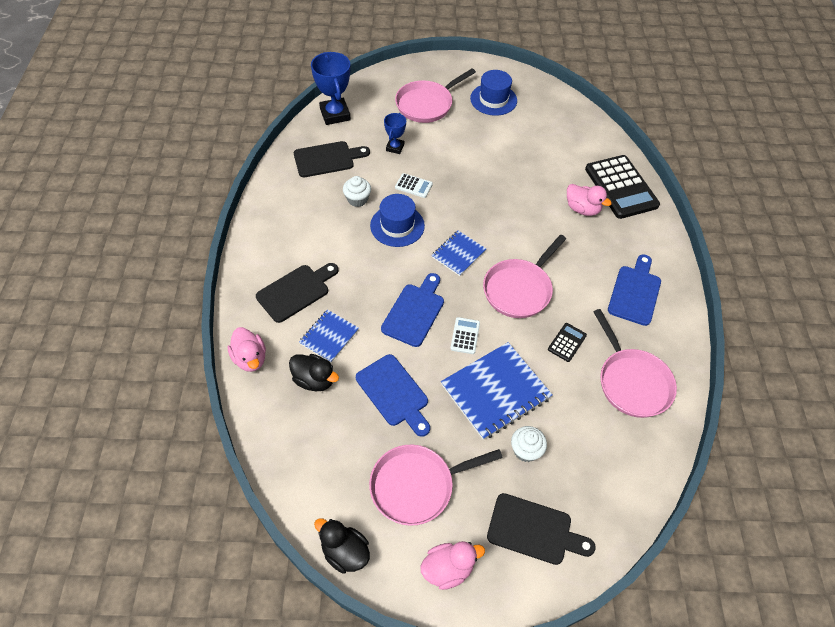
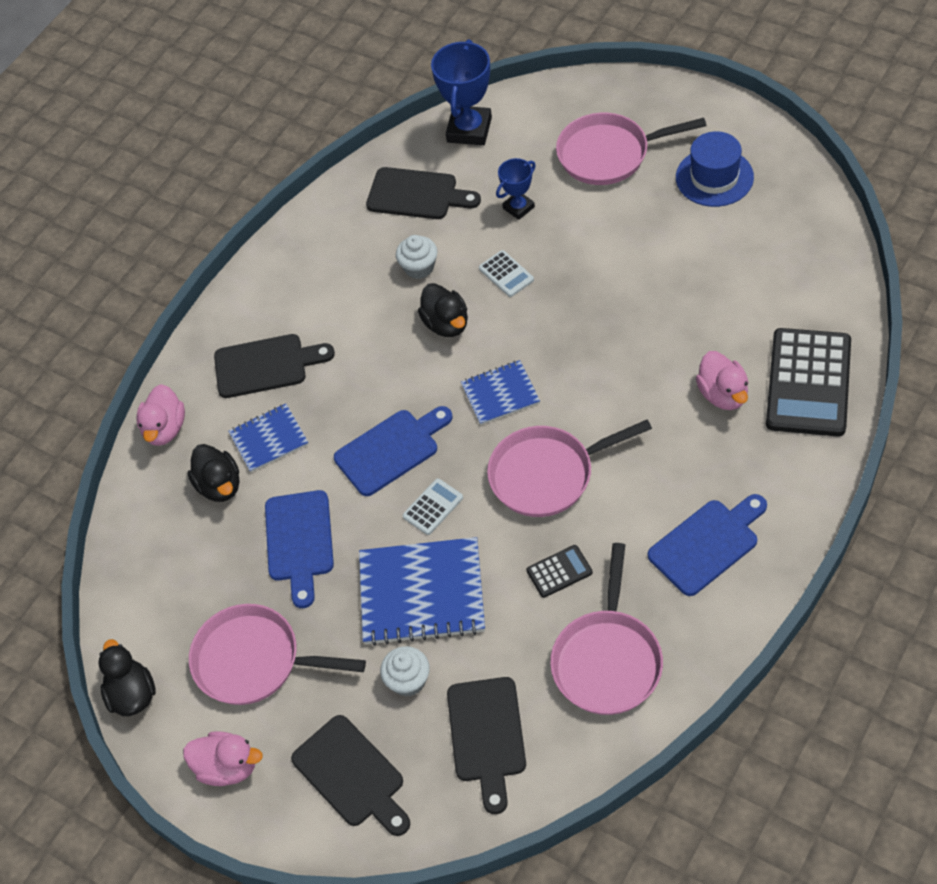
camera: 40 degrees right, 0 degrees up
(397, 226) = (446, 324): blue hat -> black duck
(597, 461) = (487, 736): none -> black cutting board

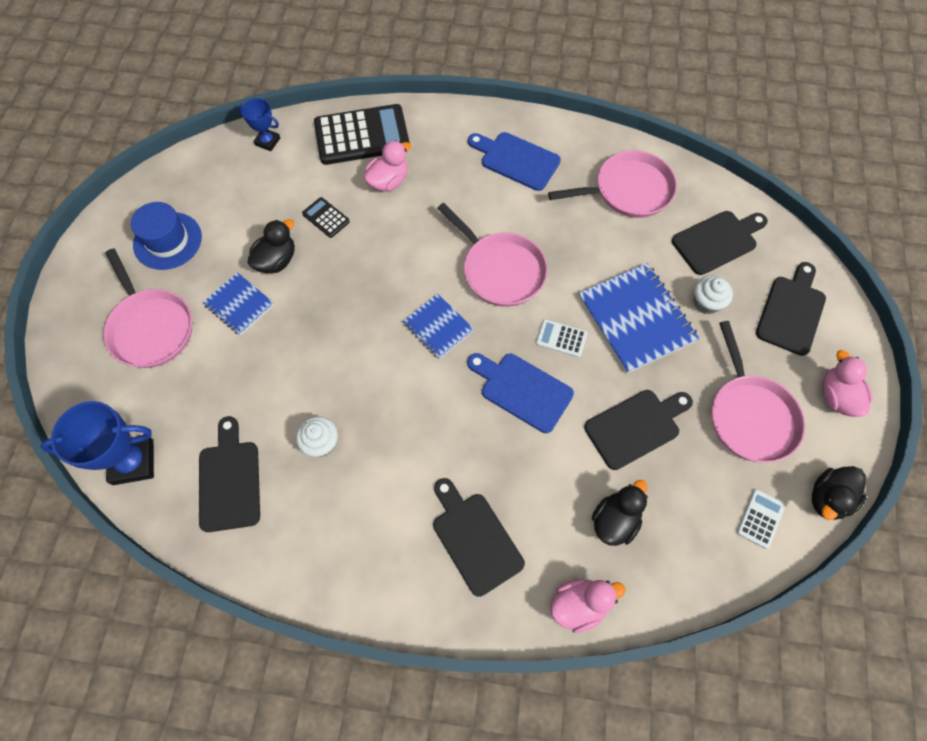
camera: 120 degrees left, 10 degrees up
(269, 439) = (551, 498): blue notebook -> blue notebook (239, 305)
(299, 541) = (636, 427): blue cutting board -> black cutting board
(446, 324) = (379, 395): black duck -> black duck (276, 260)
(506, 274) = (311, 365): white calculator -> white calculator (760, 518)
(518, 207) = (230, 381): blue trophy -> blue trophy (267, 141)
(559, 572) = (577, 237): black calculator -> black calculator (326, 218)

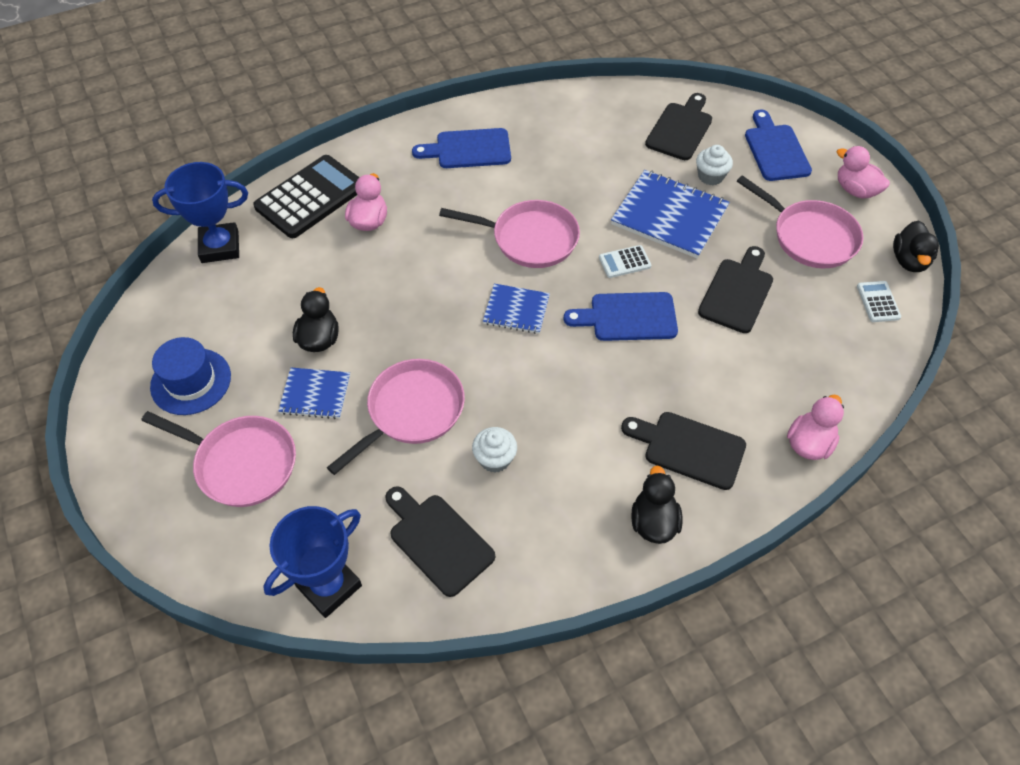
camera: 35 degrees left, 10 degrees down
(267, 141) = (220, 247): blue trophy -> blue trophy, size x1.76
(326, 218) = (336, 280): black calculator -> none
(615, 520) = (781, 367): black duck -> black duck (653, 522)
(628, 190) = (581, 127): pink pan -> pink pan (411, 411)
(792, 311) = (775, 150): black cutting board -> blue cutting board

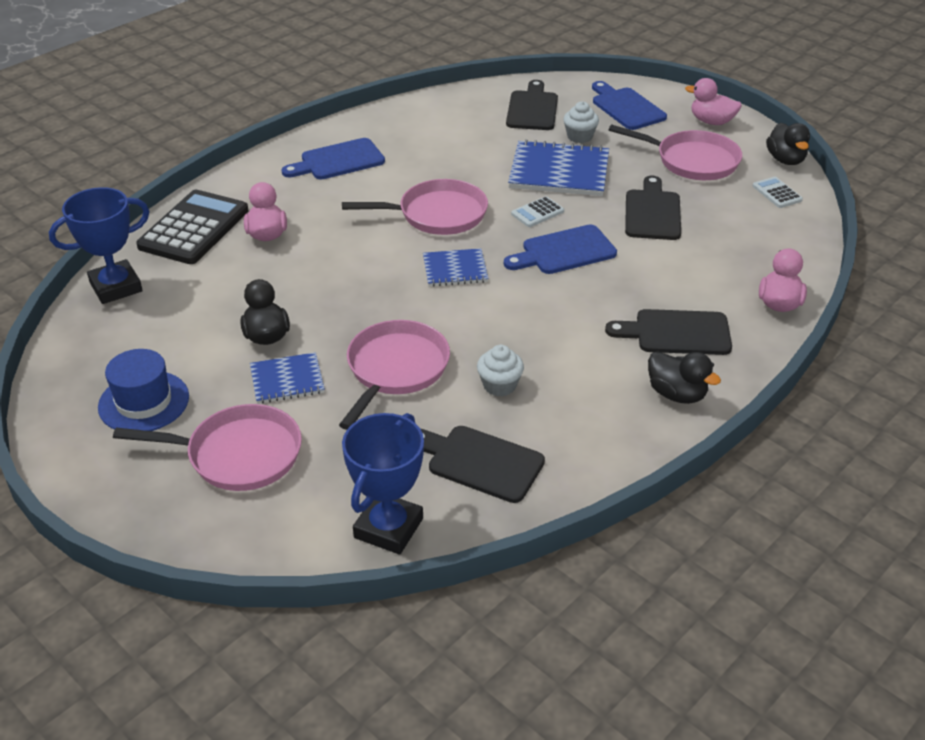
camera: 20 degrees left, 15 degrees down
(653, 522) = (676, 394): black duck -> black duck turned 150 degrees clockwise

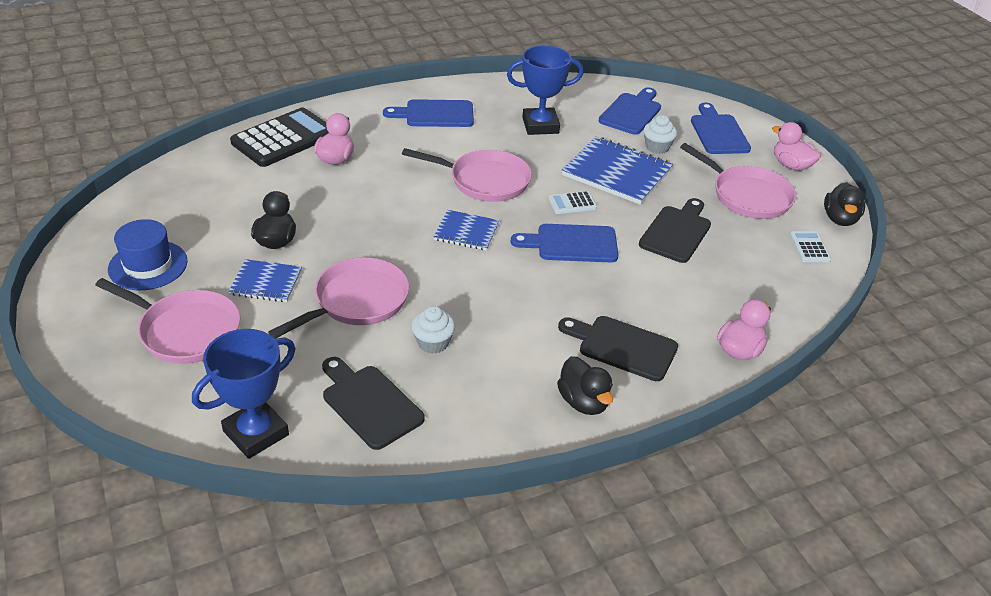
camera: 20 degrees right, 0 degrees up
(116, 287) = (193, 168): blue trophy -> blue trophy (540, 125)
(532, 109) = (631, 112): black cutting board -> blue cutting board

